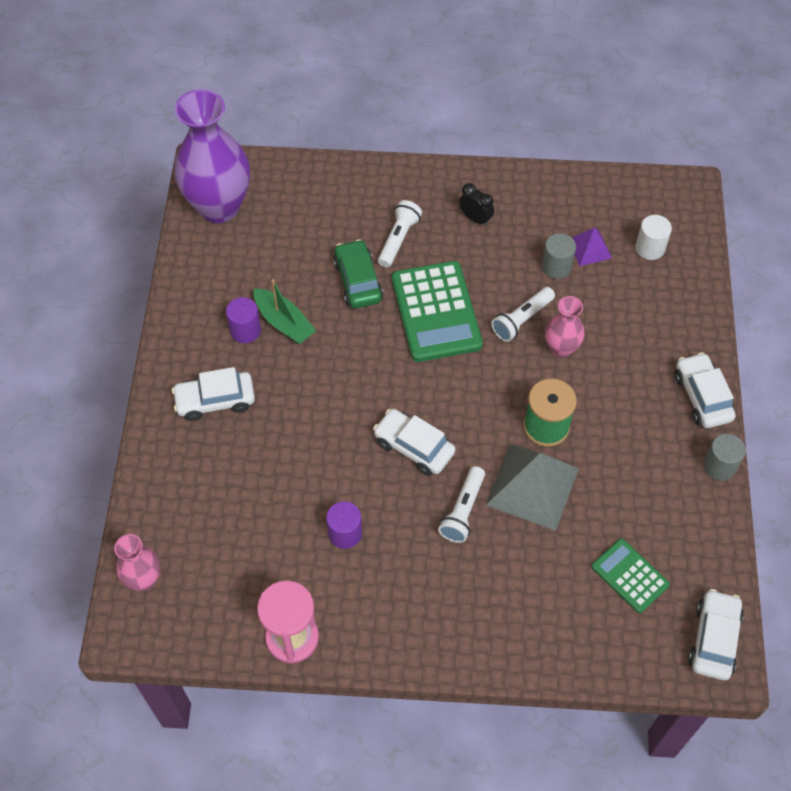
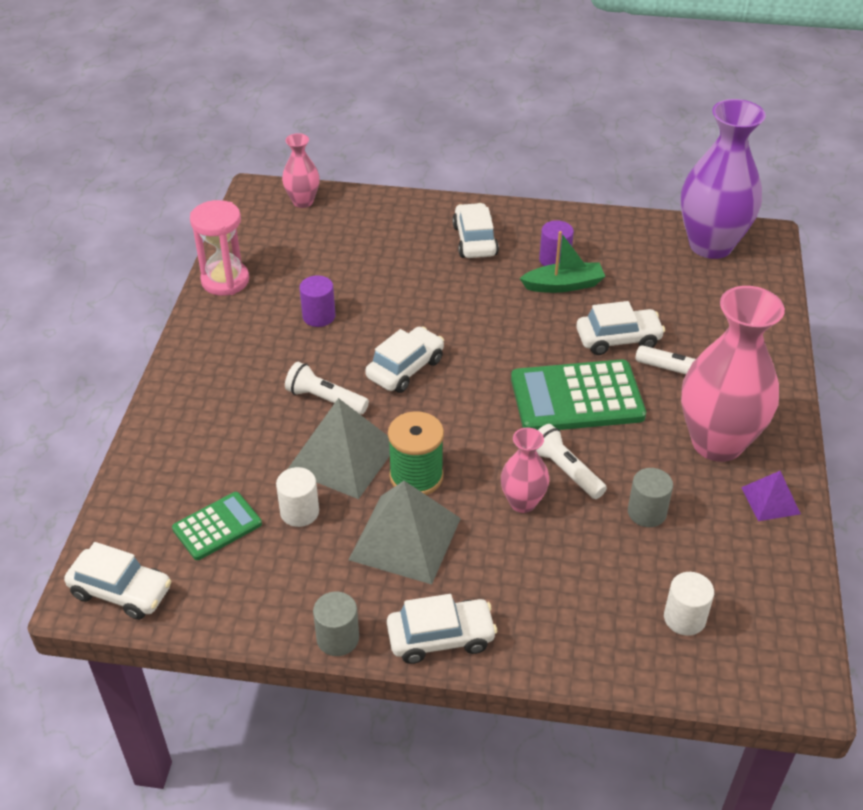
camera: 95 degrees right, 15 degrees down
(284, 323) = (563, 285): green boat -> green boat turned 150 degrees counterclockwise
(358, 281) = (618, 339): green car -> white car
(475, 218) = (717, 442): black clock -> pink vase
(589, 248) = (679, 550): purple pyramid -> purple pyramid (770, 500)
(601, 512) = (299, 512): none -> white cylinder
(614, 429) = (405, 539): none -> grey pyramid

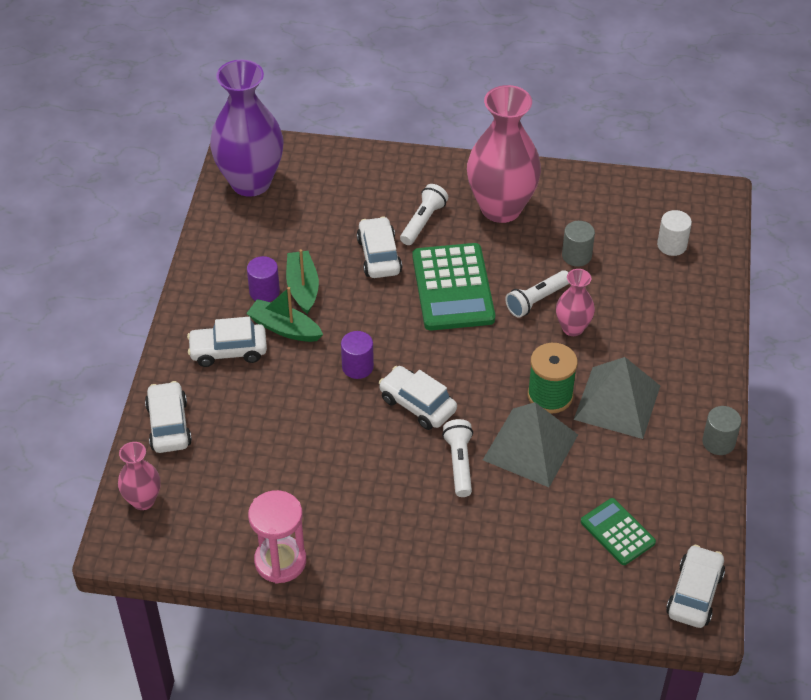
camera: 90 degrees left, 5 degrees up
(299, 512) = (596, 474): white cylinder -> none
(319, 316) = (341, 475): purple cylinder -> purple cylinder (357, 367)
(325, 399) = (459, 463): white flashlight -> white flashlight turned 150 degrees clockwise
(441, 637) = (708, 380): white car -> white car (169, 425)
(506, 274) = (284, 328): none -> green boat
(770, 500) = (558, 187): purple pyramid -> none

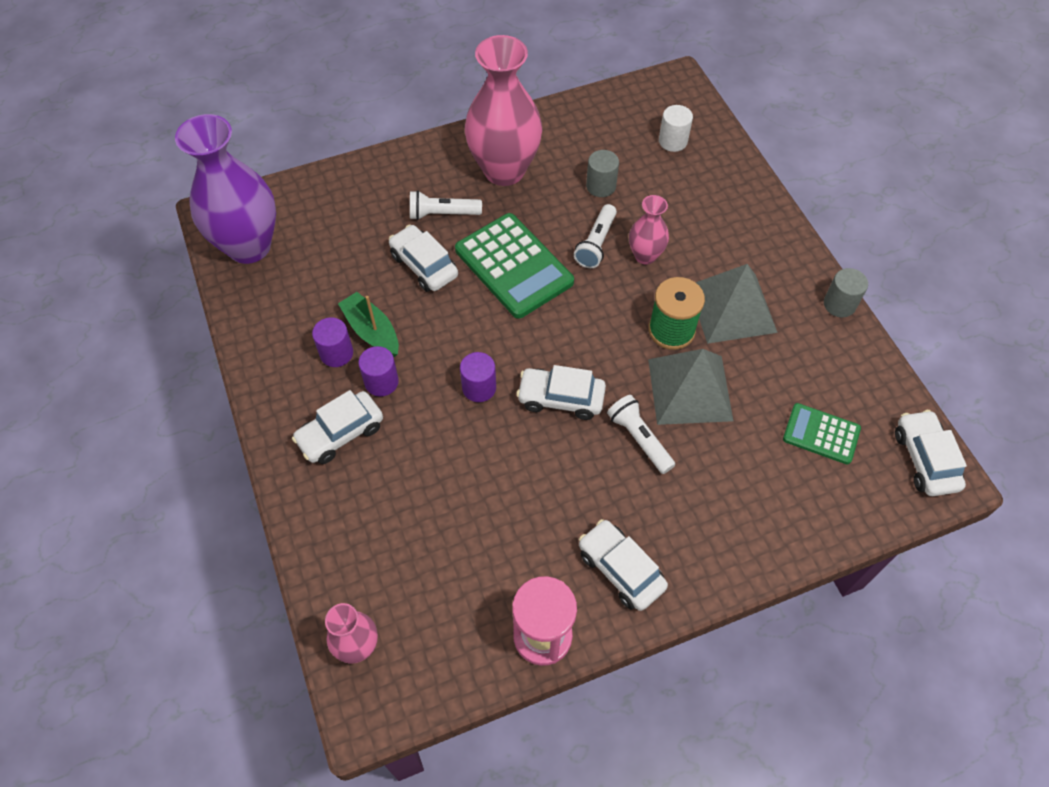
camera: 30 degrees left, 10 degrees up
(169, 425) = (331, 546): white car -> white car (620, 569)
(284, 328) = (381, 382): green boat -> purple cylinder
(423, 222) = (442, 214): white flashlight -> white flashlight turned 90 degrees counterclockwise

